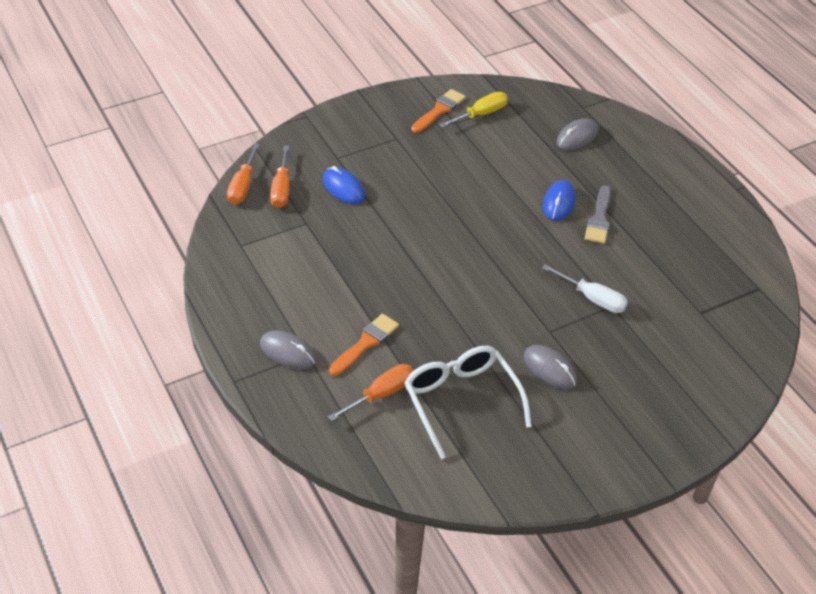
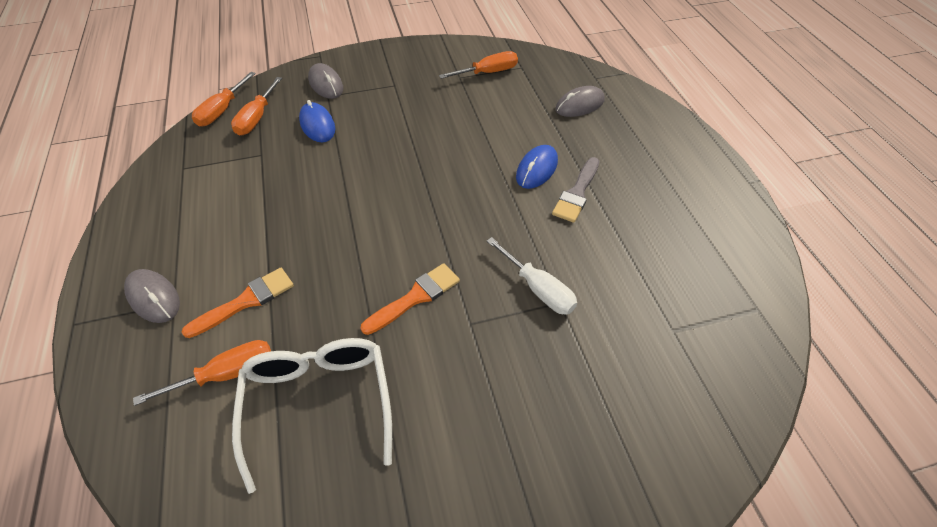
camera: 15 degrees right, 5 degrees up
(439, 110) = (448, 65): orange brush -> orange brush (415, 297)
(480, 114) = (488, 73): yellow screwdriver -> orange screwdriver
(549, 369) = (450, 377): grey mouse -> grey mouse (326, 84)

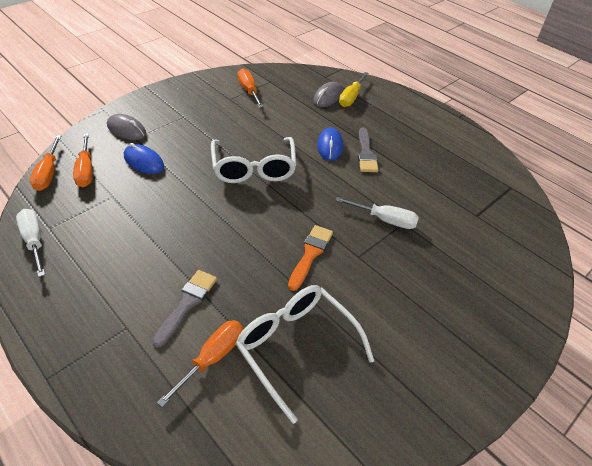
camera: 30 degrees left, 5 degrees down
(153, 298) = (105, 331): grey mouse -> none
(162, 177) = (34, 241): none -> white screwdriver
(245, 301) = (187, 304): orange brush -> grey brush
(426, 169) = (254, 168): none -> white glasses
(488, 73) = (249, 91): orange screwdriver -> orange screwdriver turned 60 degrees counterclockwise
(610, 113) = (351, 97): none -> yellow screwdriver

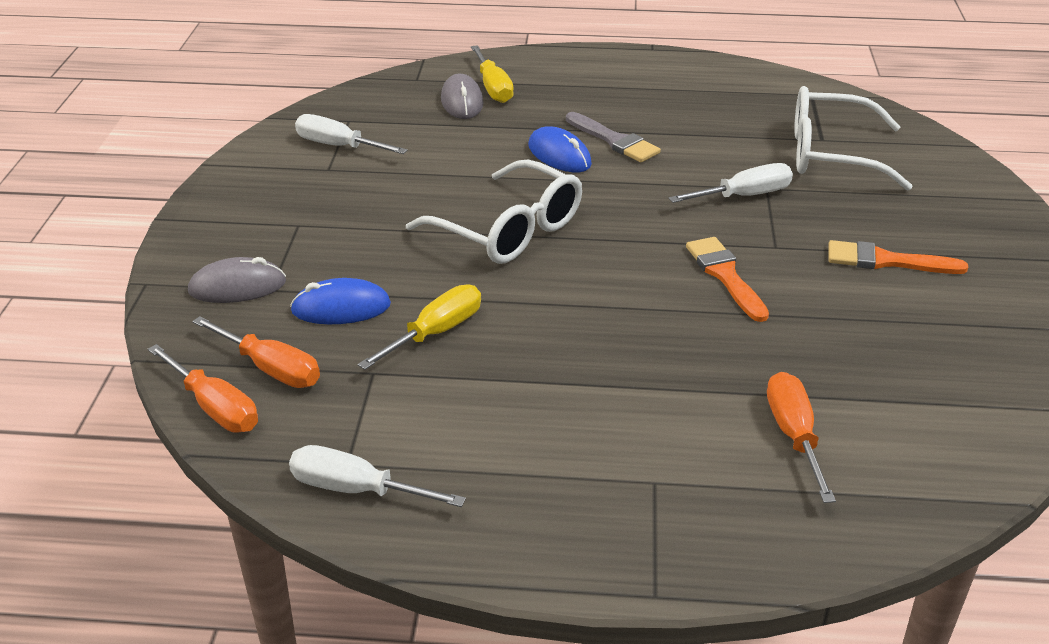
camera: 40 degrees left, 10 degrees down
(157, 195) = (435, 333): none -> yellow screwdriver
(187, 304) = (679, 411): grey brush -> none
(249, 91) = (338, 146): orange screwdriver -> white screwdriver
(297, 347) = (855, 365): white glasses -> white glasses (832, 154)
(404, 305) = (886, 261): none -> orange brush

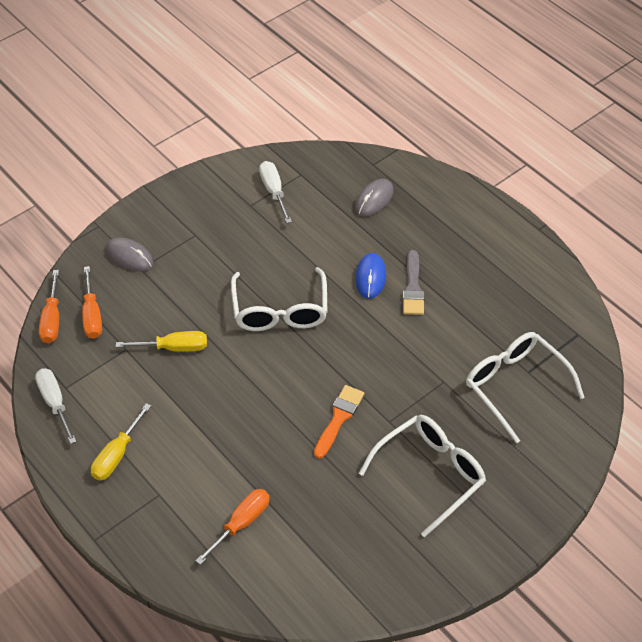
camera: 45 degrees right, 15 degrees up
(341, 308) = (154, 302): blue mouse -> none
(493, 88) = (404, 200): yellow screwdriver -> yellow screwdriver (117, 455)
(744, 196) = (423, 377): white screwdriver -> none
(886, 261) = (430, 474): orange brush -> white glasses

